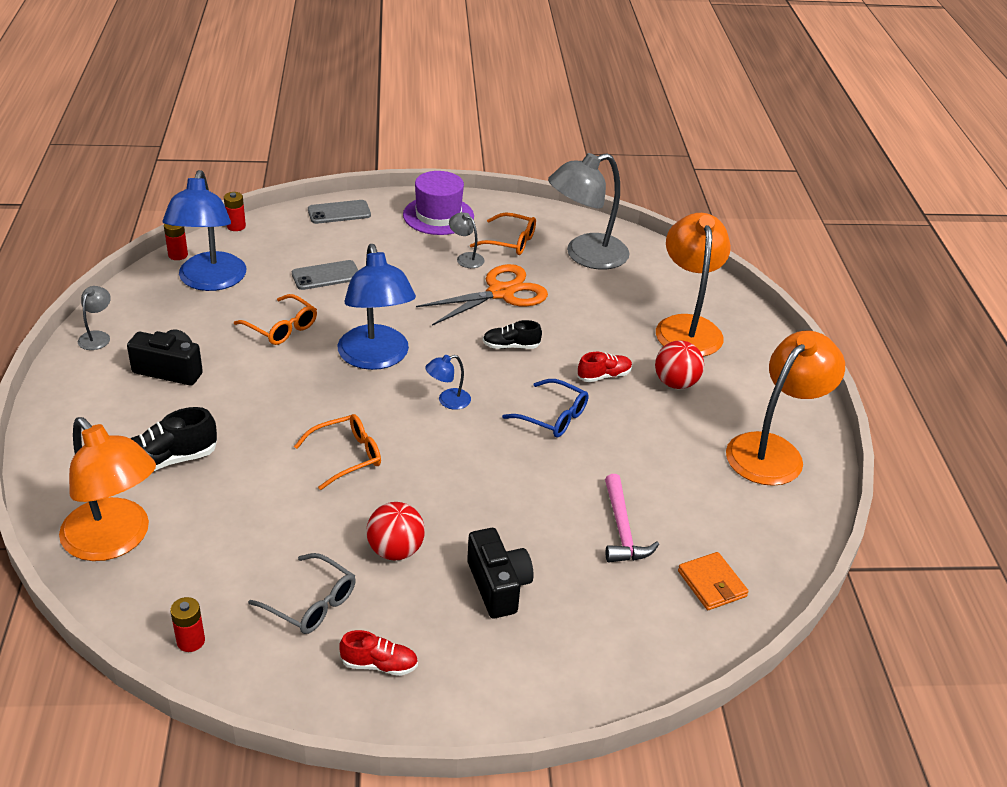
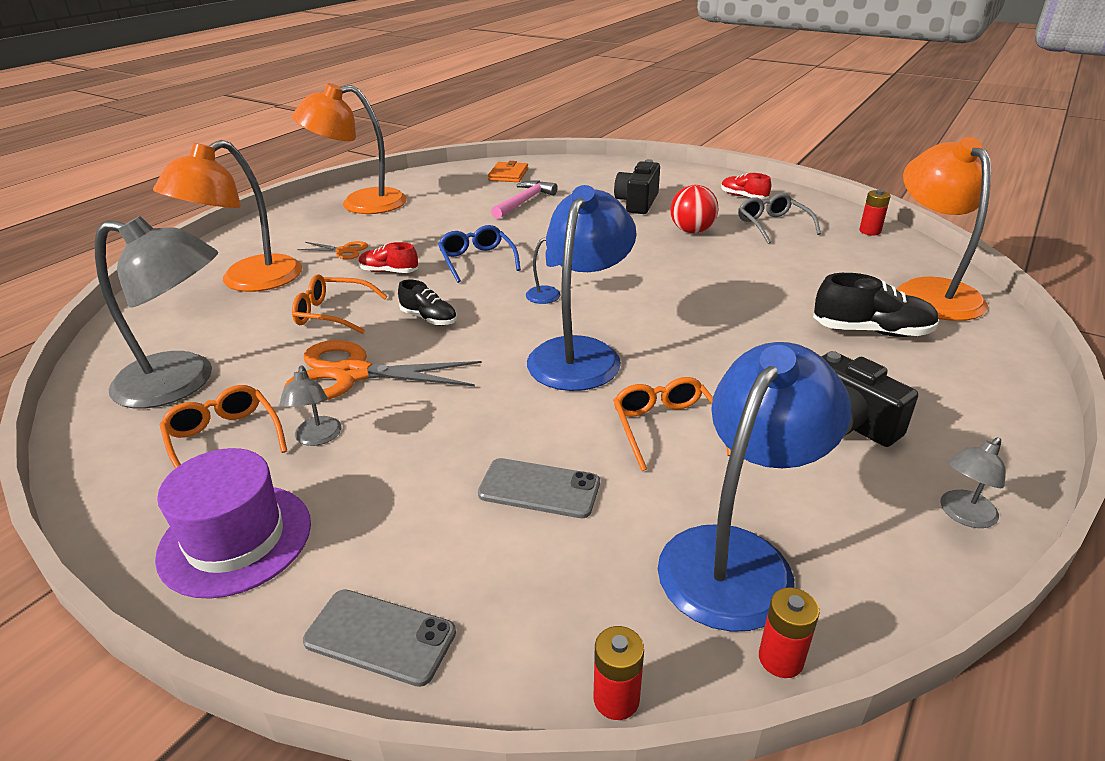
camera: 140 degrees left, 5 degrees down
(346, 456) = (686, 286): orange glasses -> orange glasses (333, 313)
(675, 383) = (344, 251): red ball -> orange scissors

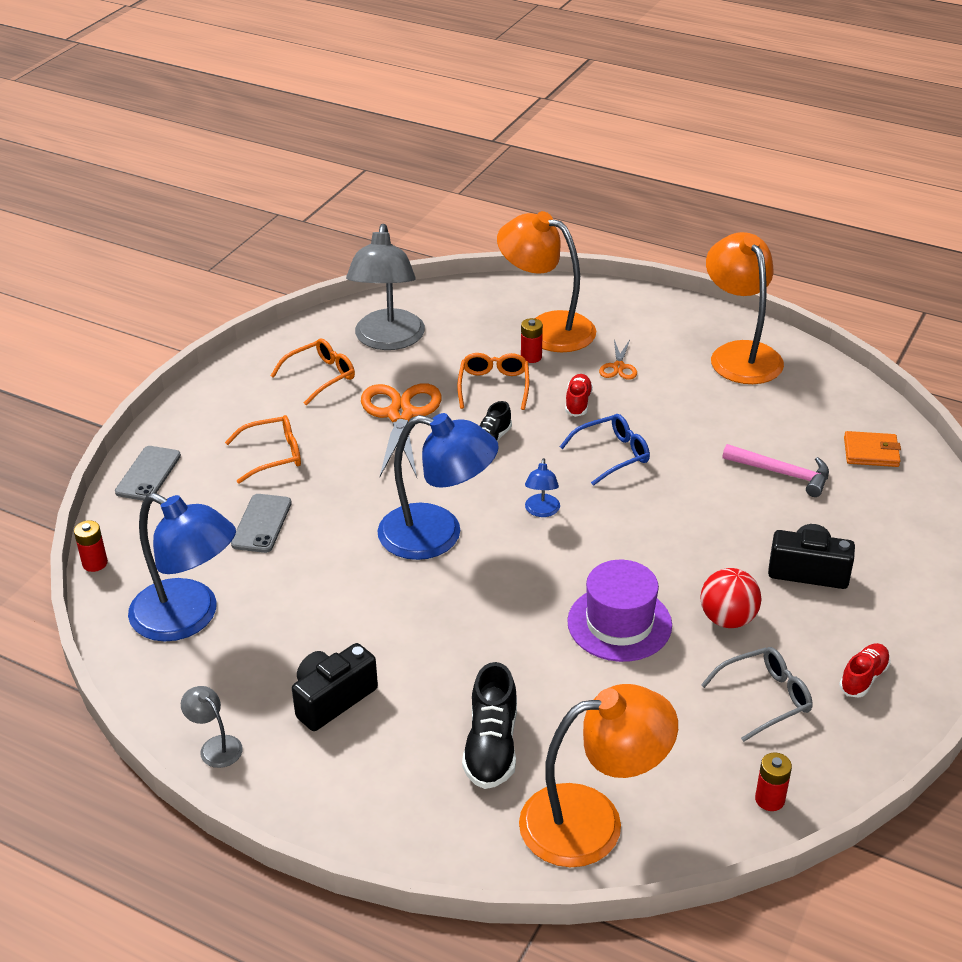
camera: 85 degrees right, 5 degrees up
(235, 539) = (227, 406): purple hat -> purple hat (619, 623)
(317, 438) = (321, 415): grey lamp -> none
(667, 428) = (327, 587): orange glasses -> orange glasses (272, 455)
(780, 659) = (108, 630): red battery -> red battery (531, 357)

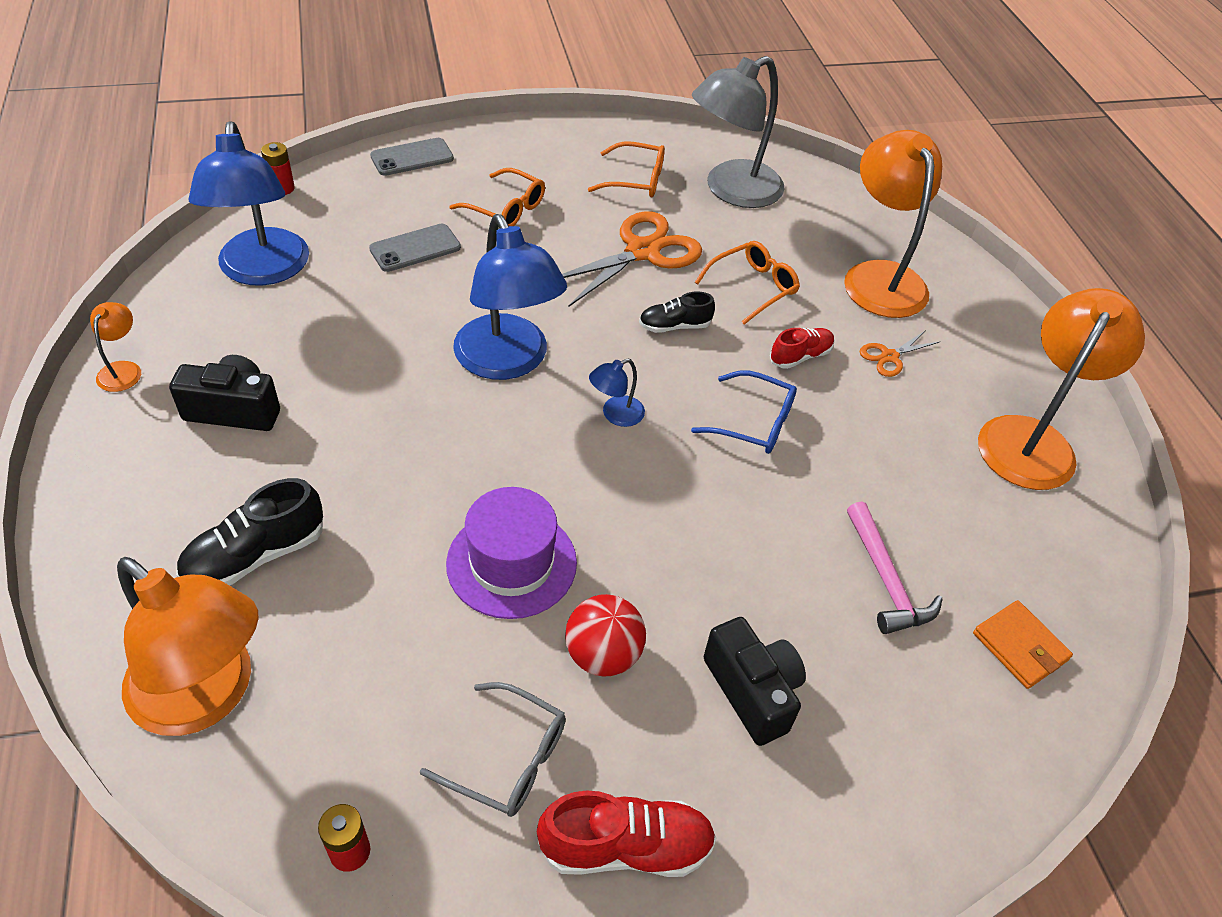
camera: 45 degrees right, 10 degrees up
(215, 746) = (123, 369): grey lamp -> orange lamp
(531, 357) = (825, 289): red battery -> none
(863, 678) = (626, 847): red shoe -> red shoe, size x1.59

